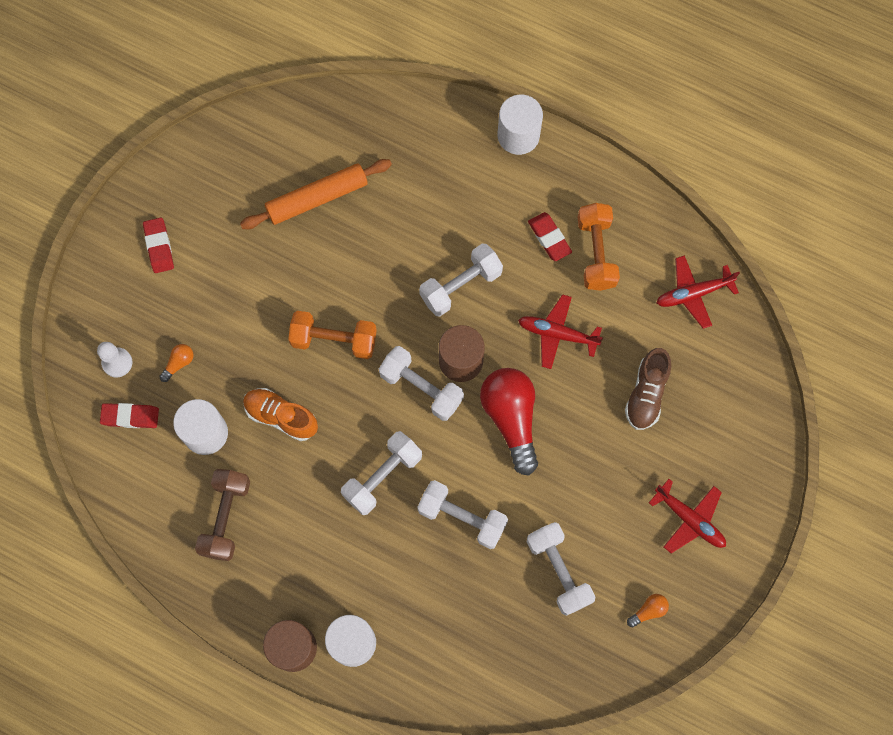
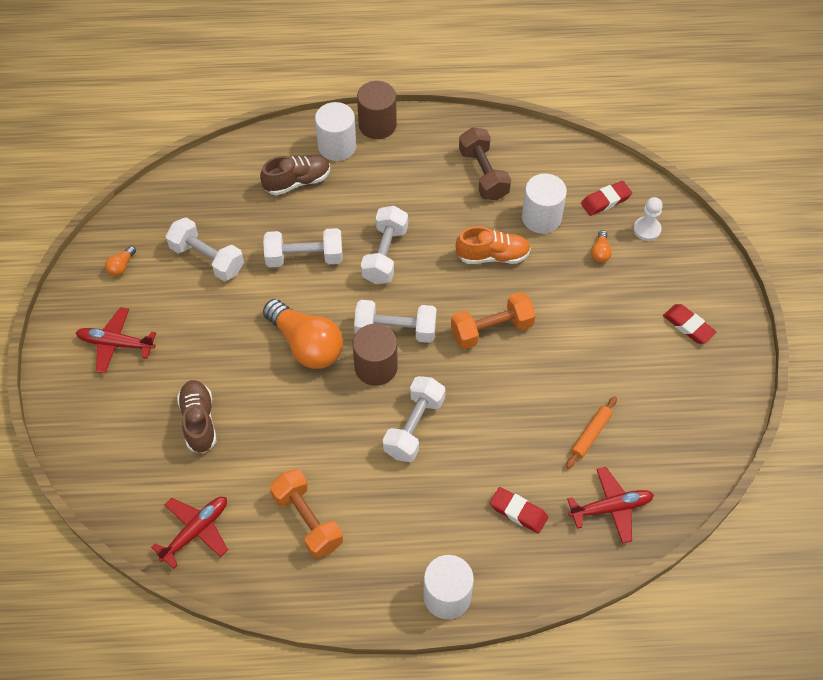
camera: 150 degrees right, 15 degrees down
(317, 198) = (591, 434): orange rolling pin -> orange rolling pin, size x0.56
(419, 618) = (297, 181): none -> brown shoe
(511, 419) = (306, 344): red light bulb -> orange light bulb
(549, 238) = (359, 511): red eraser -> red eraser (518, 512)
(557, 334) = (304, 431): red plane -> red plane (611, 508)

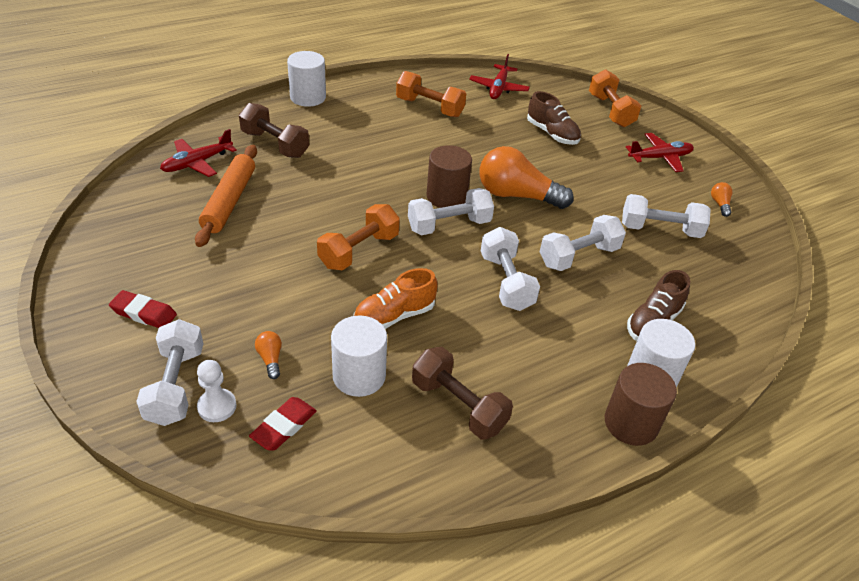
camera: 150 degrees right, 15 degrees down
(96, 437) = (610, 111): none -> orange dumbbell
(414, 427) = (387, 169): white dumbbell -> white dumbbell (175, 385)
(518, 512) = (275, 144): red eraser -> brown dumbbell
(591, 434) = (229, 201): orange rolling pin -> orange rolling pin, size x1.78

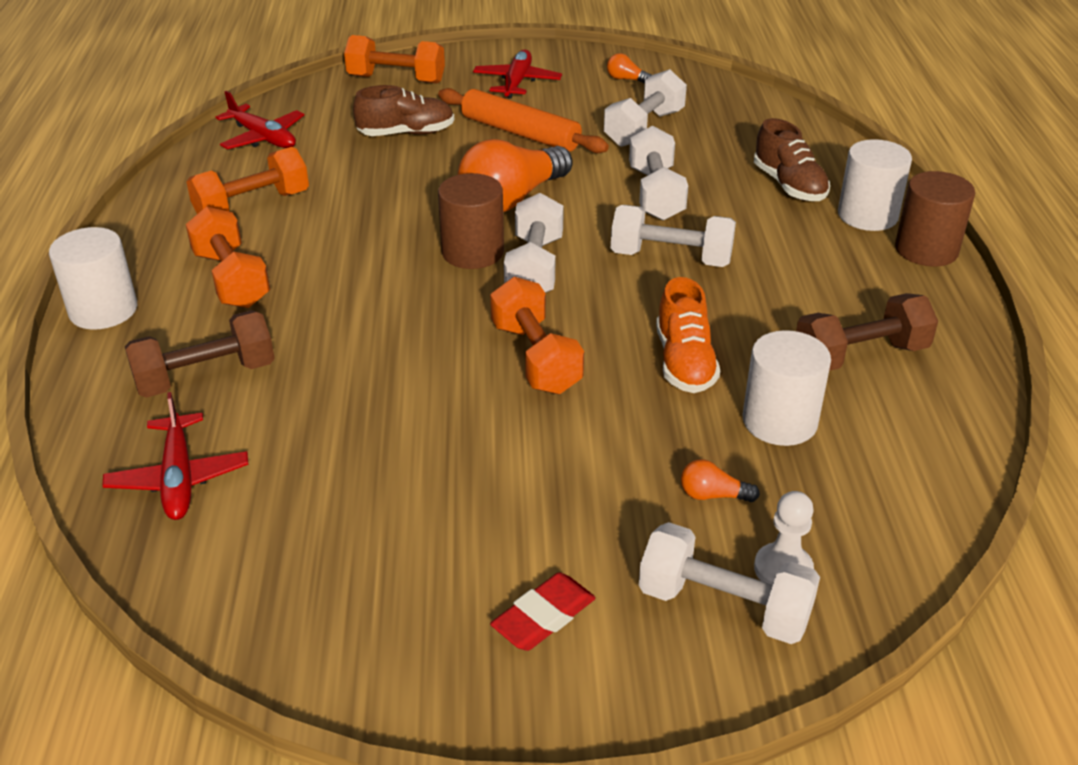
camera: 60 degrees left, 5 degrees down
(229, 201) = (322, 461): orange rolling pin -> orange rolling pin (520, 133)
(284, 427) = (843, 510): red eraser -> none
(359, 124) = (232, 279): none -> orange dumbbell

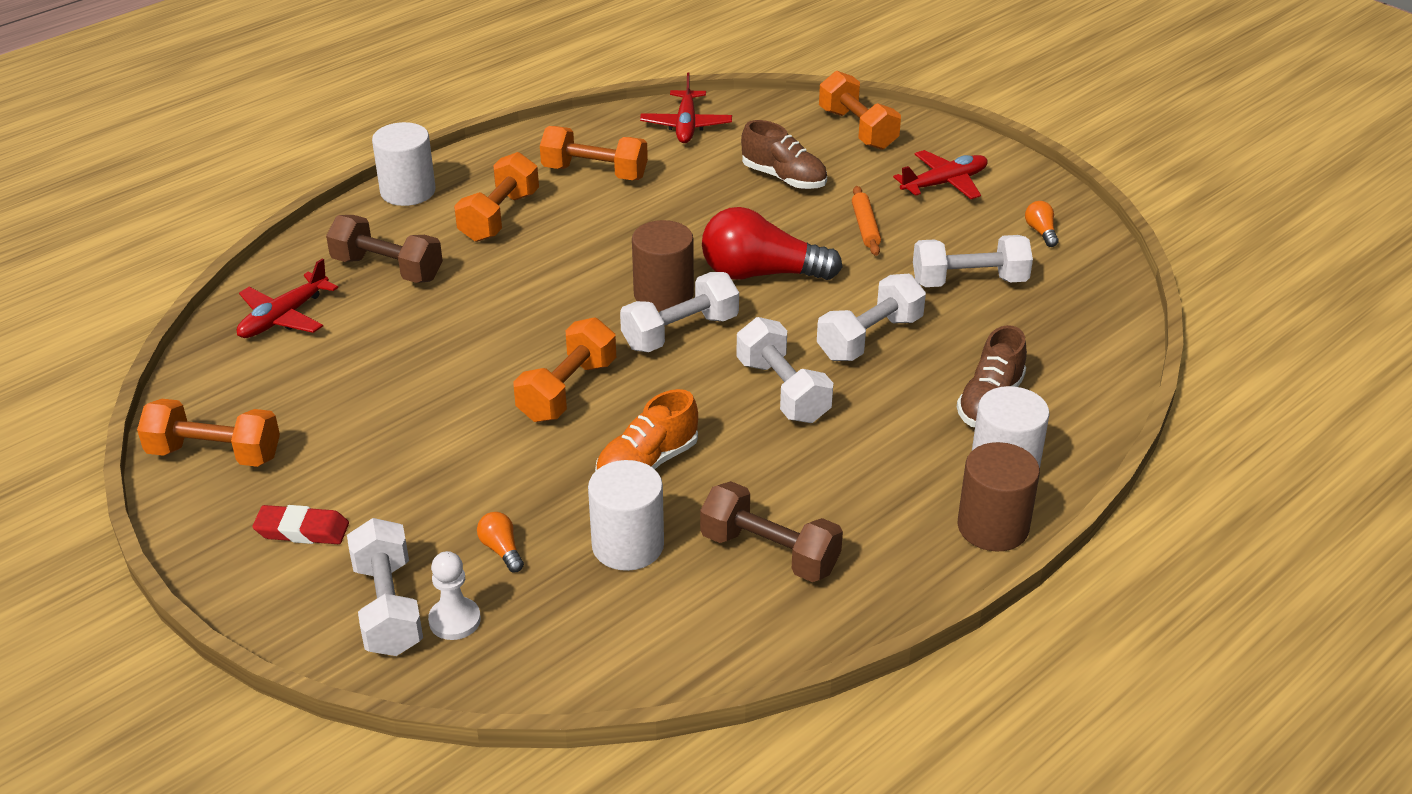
camera: 50 degrees right, 0 degrees up
(340, 631) = (214, 454): none -> orange dumbbell
(512, 199) = (761, 274): orange light bulb -> red light bulb
(520, 133) = (865, 227): orange rolling pin -> orange rolling pin, size x0.56

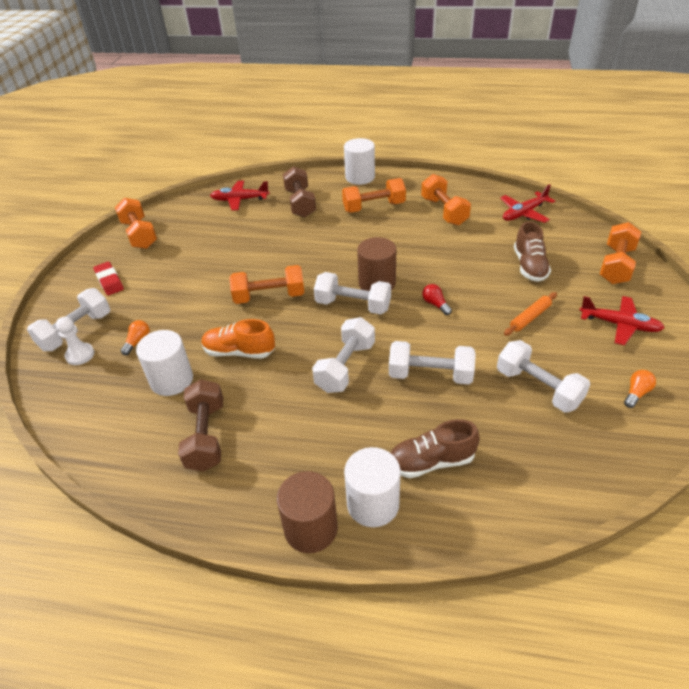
camera: 55 degrees right, 5 degrees up
(761, 274) = (435, 304): red light bulb -> red light bulb, size x0.41

